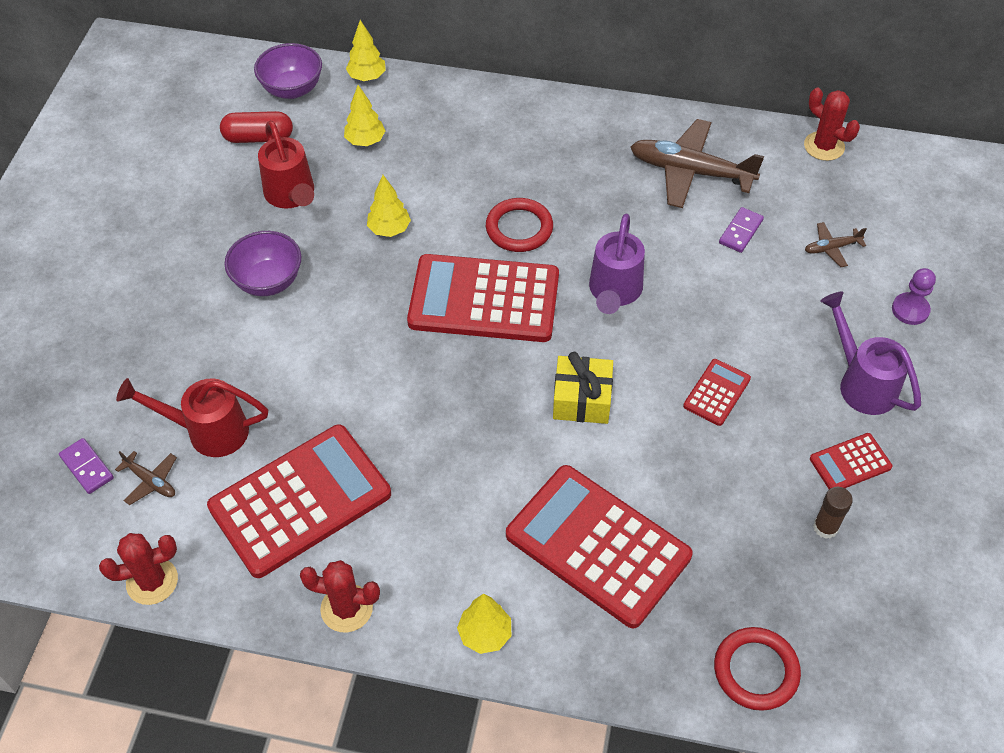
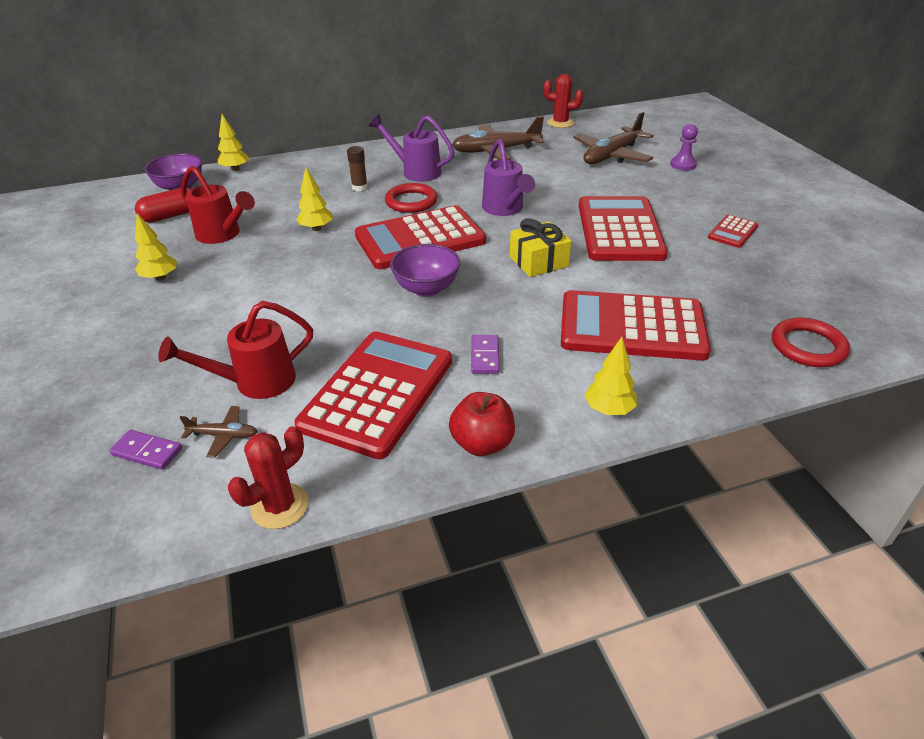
camera: 30 degrees left, 15 degrees down
(268, 281) = (239, 281): purple bowl -> purple bowl (426, 288)
(346, 608) = (482, 443): red cactus -> red apple
(365, 141) = (260, 195): yellow tree -> yellow tree (160, 278)
(716, 392) = (619, 230): red calculator -> red calculator, size x2.21
(740, 231) = (553, 164): purple domino -> purple domino (484, 356)
(825, 527) = (756, 263): brown glue stick -> brown glue stick (359, 187)
(831, 248) = (611, 155): brown plane -> brown plane, size x2.17
(862, 383) = (695, 199): purple watering can -> purple watering can (416, 171)

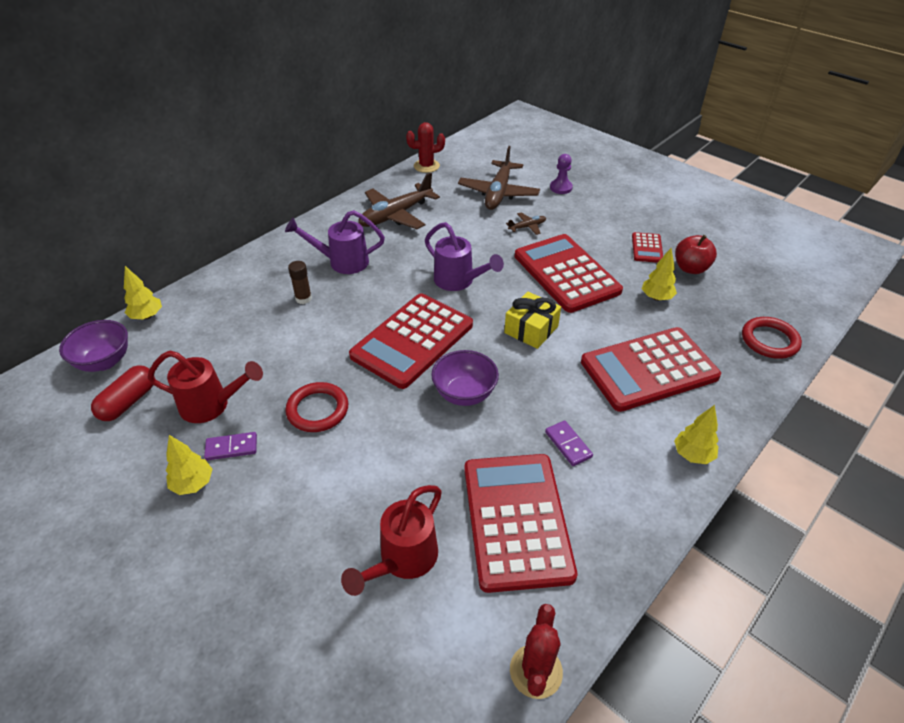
camera: 30 degrees left, 5 degrees up
(147, 452) = (371, 683): purple domino -> purple domino (231, 448)
(224, 435) = (426, 629): brown plane -> brown plane (527, 227)
(316, 228) = (304, 363): yellow tree -> yellow tree (656, 297)
(411, 201) = (368, 300): red ring -> red ring (317, 410)
(482, 443) = (634, 529): red apple -> red apple (690, 268)

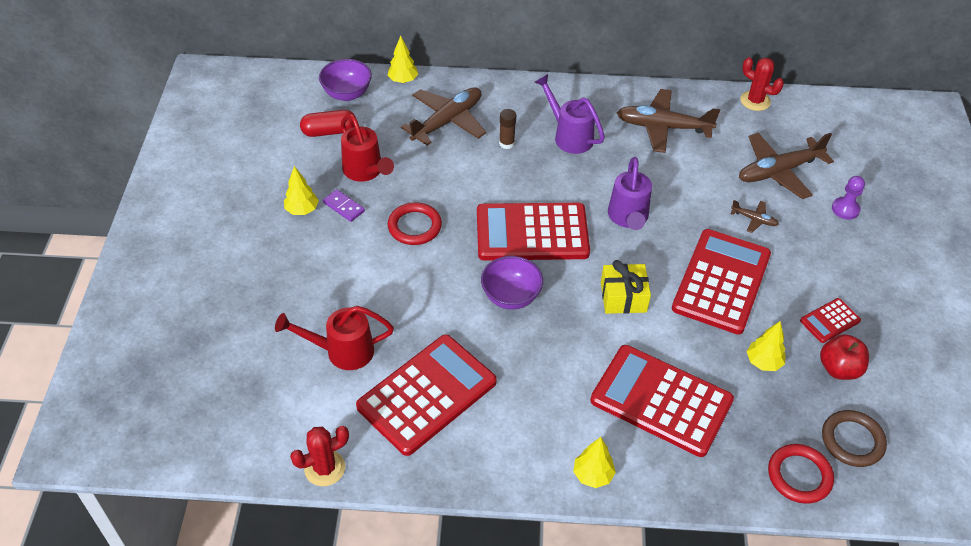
camera: 50 degrees right, 5 degrees up
(232, 317) = (447, 121): none -> brown plane
(568, 444) = (524, 388): purple domino -> none
(756, 298) = (852, 440): none -> brown ring

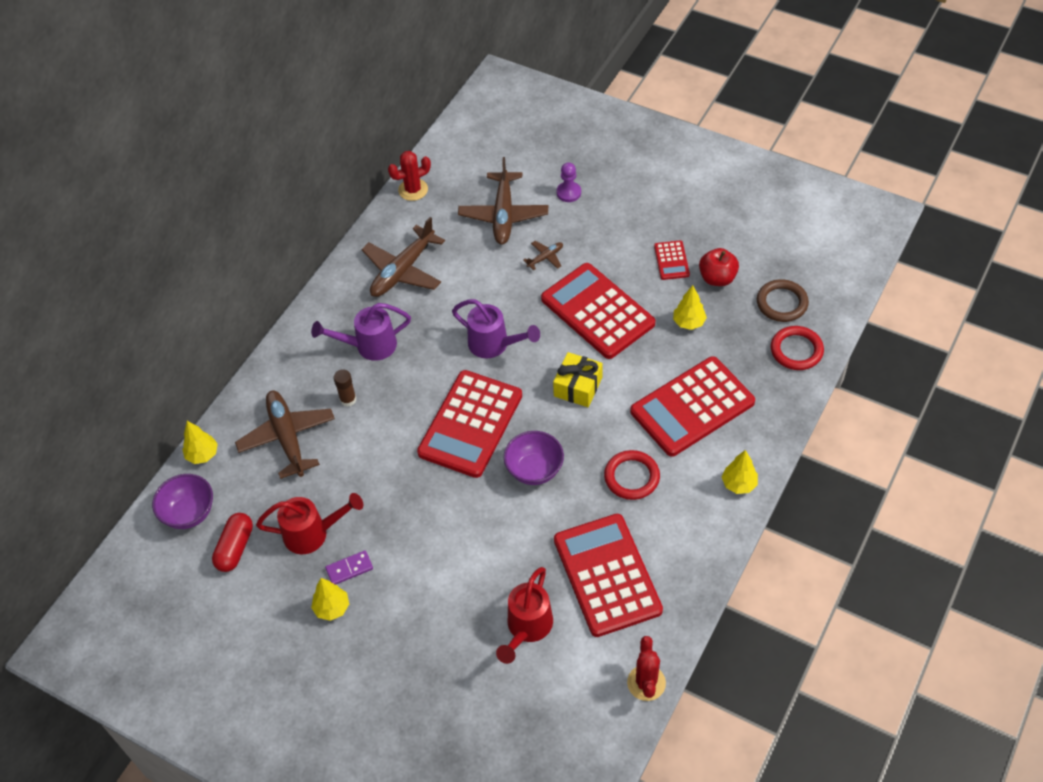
camera: 60 degrees left, 5 degrees up
(414, 226) = (409, 516): red ring -> red ring (631, 477)

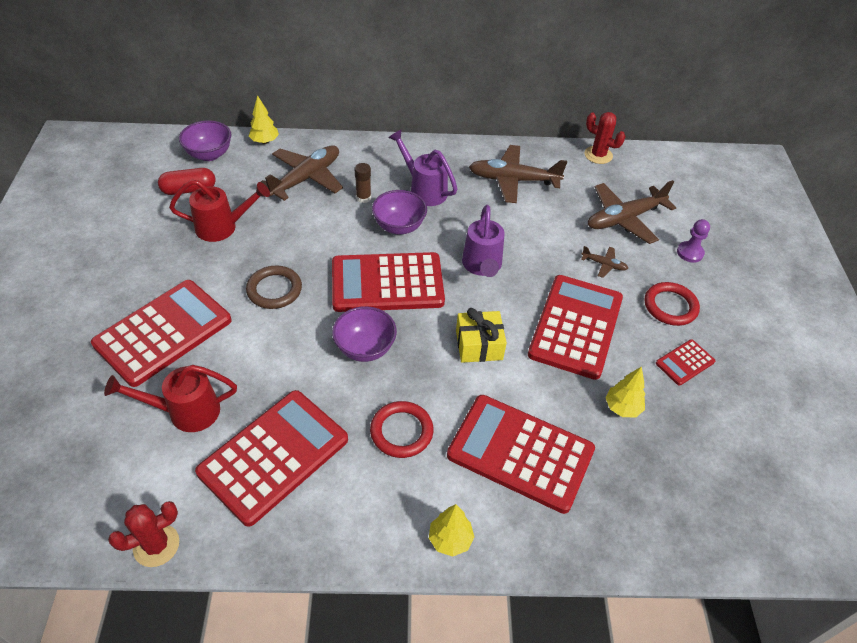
camera: 55 degrees right, 5 degrees down
(312, 533) = (222, 227): red watering can -> red watering can turned 60 degrees counterclockwise
(332, 608) = (155, 266): yellow tree -> none
(349, 569) = (198, 262): purple domino -> none
(405, 386) = (399, 226): none -> purple bowl
(424, 623) = (163, 332): none -> red calculator
(717, 278) = (698, 412): red apple -> none
(782, 303) = (718, 488): brown ring -> brown ring (274, 290)
(796, 350) = (667, 530): red ring -> red ring (670, 306)

